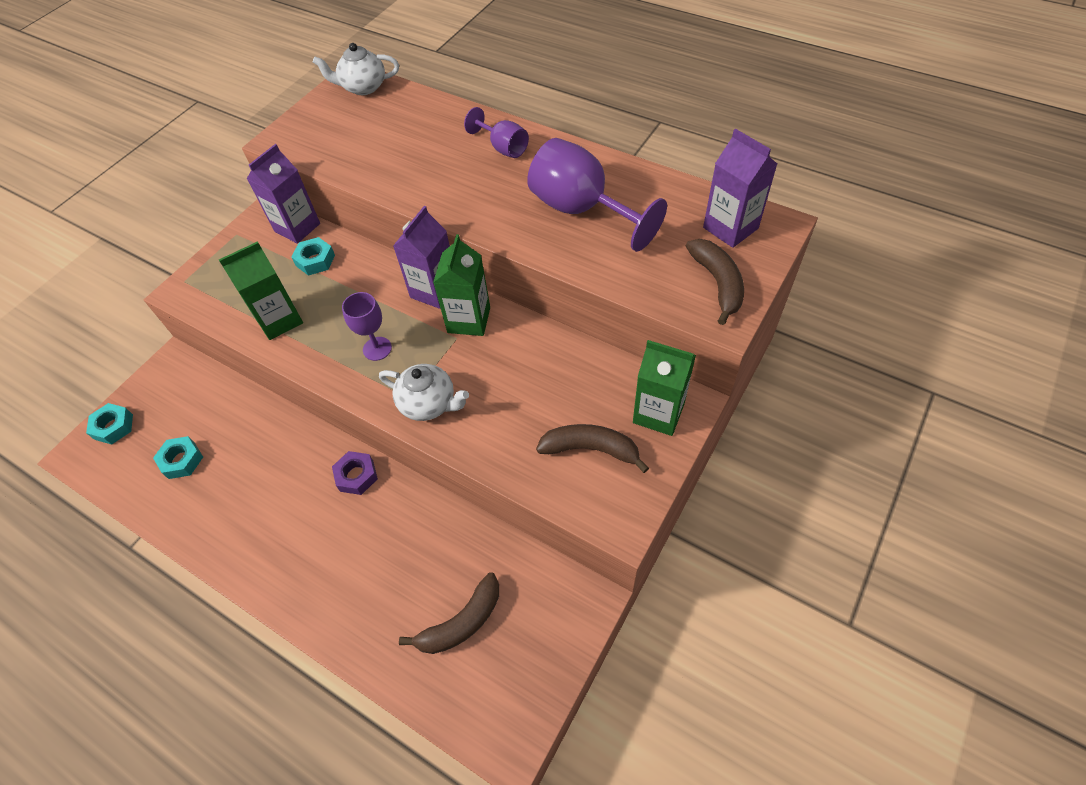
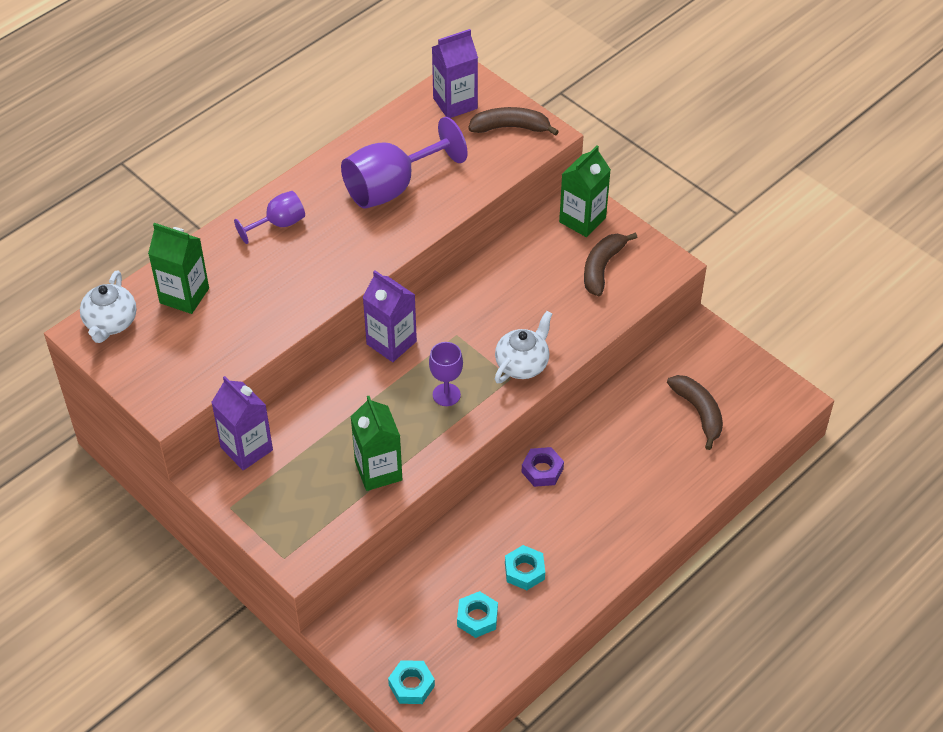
camera: 80 degrees left, 5 degrees down
(315, 260) = (306, 435): turquoise nut -> turquoise nut (524, 571)
(469, 320) = (438, 322): green carton -> green carton (184, 295)

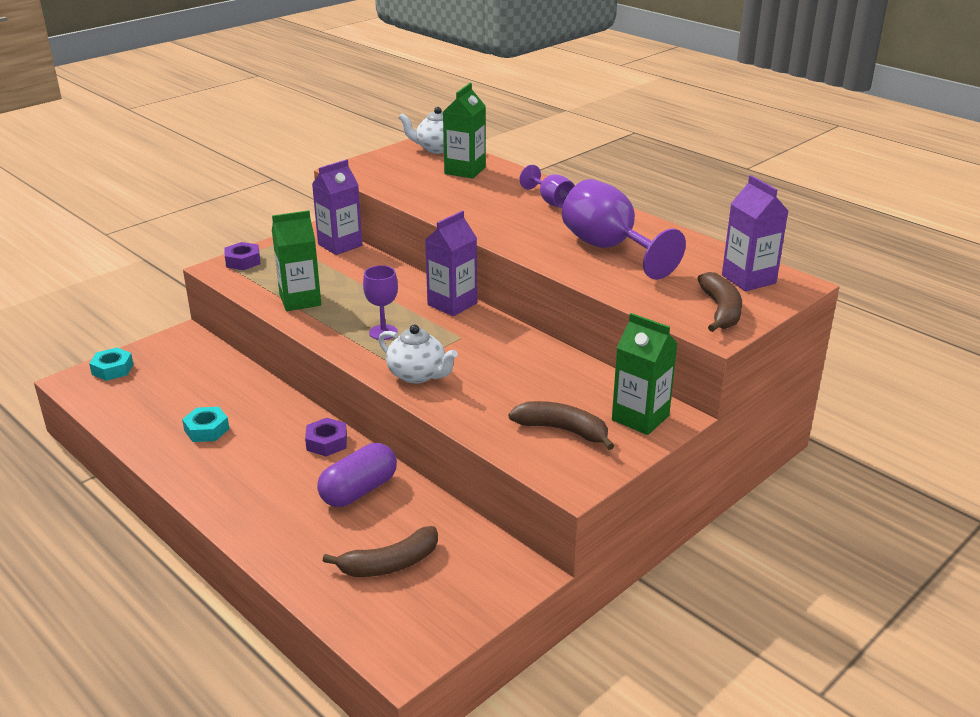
camera: 90 degrees right, 20 degrees down
(281, 539) = (243, 261): none -> purple nut
(477, 618) = (165, 402): turquoise nut -> none
(611, 440) = (359, 491): none -> purple capsule

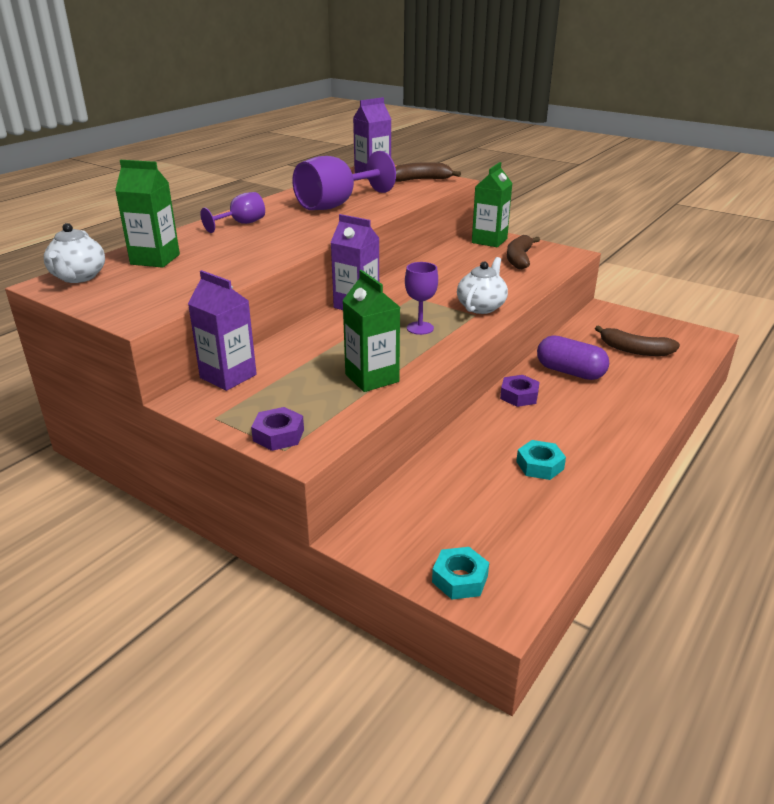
camera: 100 degrees left, 0 degrees up
(390, 564) = (634, 350): brown banana -> brown banana turned 150 degrees clockwise

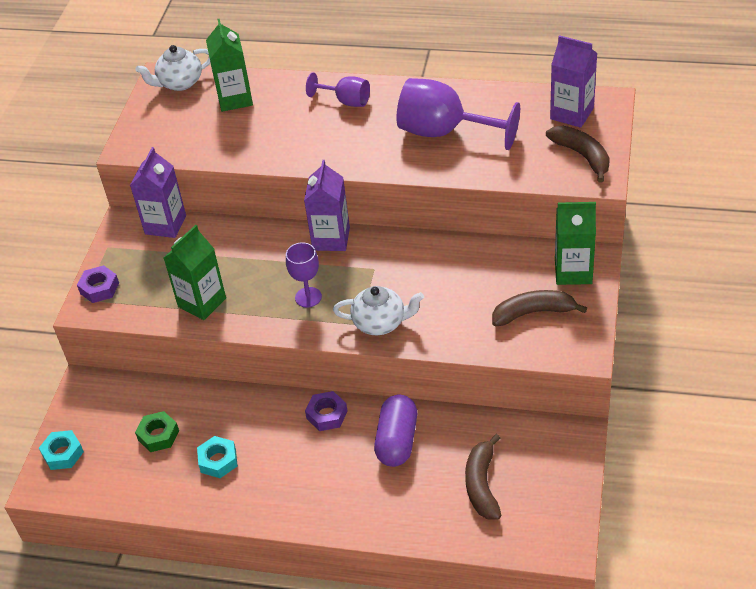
camera: 70 degrees right, 15 degrees up
(480, 497) = (158, 435): none -> green nut

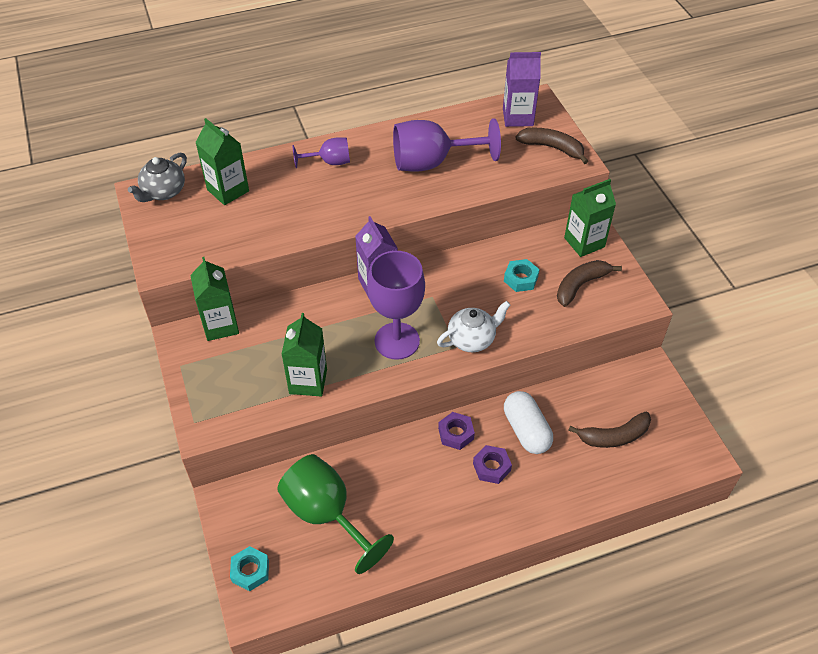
camera: 35 degrees left, 5 degrees up
(99, 288) = (201, 406): purple nut -> purple nut (491, 467)
(158, 435) = (326, 514): green nut -> green goblet
(165, 225) = (220, 325): purple carton -> green carton
(180, 83) = (163, 192): white teapot -> grey teapot
(218, 460) = (395, 512): turquoise nut -> turquoise nut (520, 279)
(308, 297) = (397, 341): purple goblet -> purple goblet, size x1.84
(397, 441) = (526, 430): purple capsule -> white capsule
(482, 484) = (614, 436): brown banana -> brown banana turned 75 degrees counterclockwise

